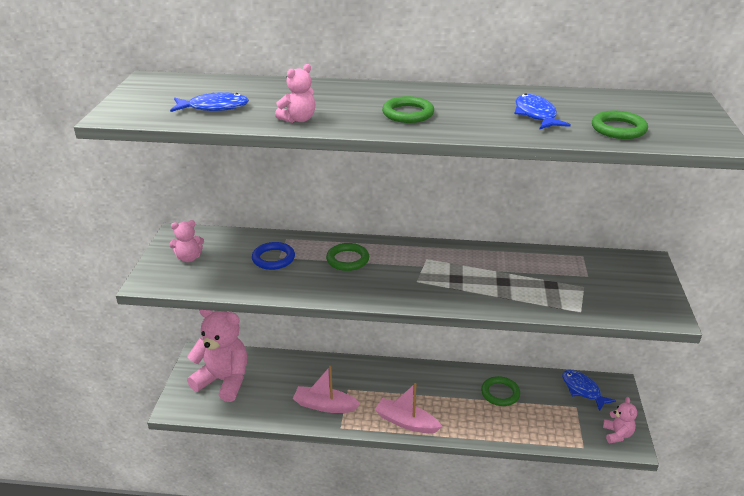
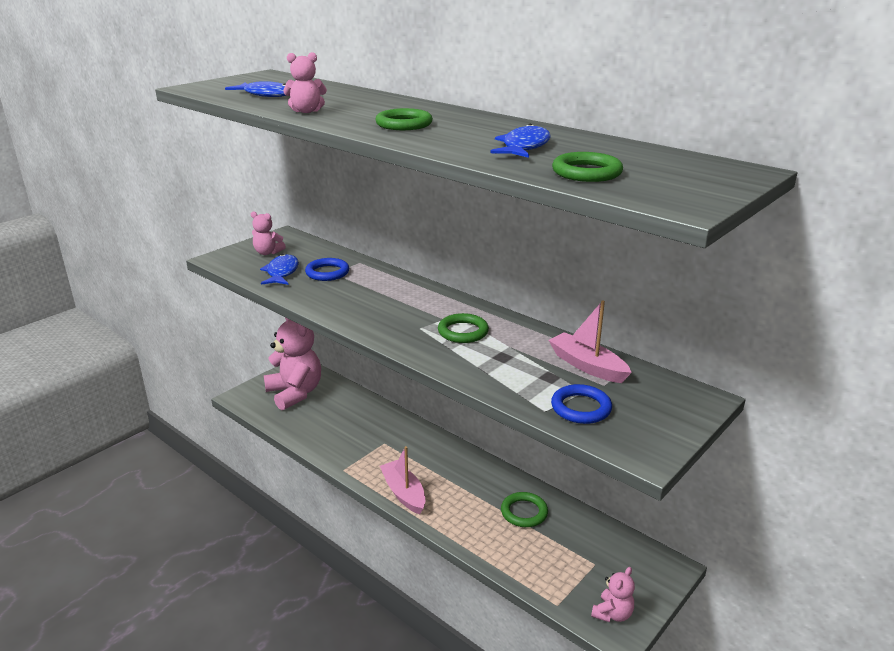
camera: 35 degrees right, 5 degrees down
(325, 405) = (350, 447): pink boat -> pink boat (587, 366)
(347, 259) = (385, 292): green ring -> green ring (463, 332)
(582, 390) = (621, 552): blue fish -> blue fish (282, 272)
(597, 299) = (581, 408): none -> blue ring

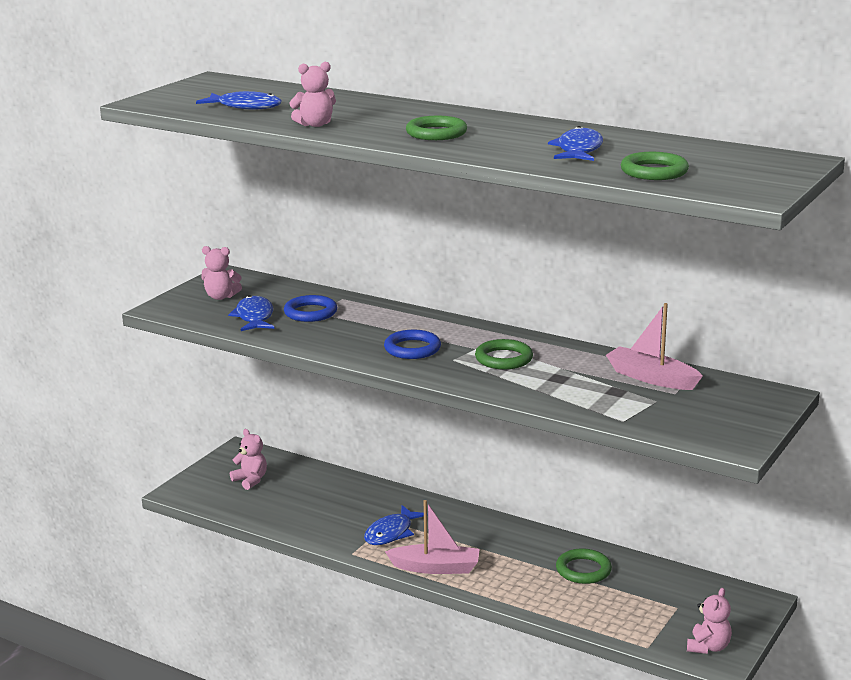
camera: 10 degrees left, 5 degrees down
(295, 393) = (250, 480): pink teddy bear -> pink teddy bear, size x0.47
(381, 454) = (391, 533): none -> blue fish
(403, 493) = (436, 568): pink boat -> pink boat turned 135 degrees clockwise
(581, 408) = (659, 415): blue ring -> blue ring (412, 349)

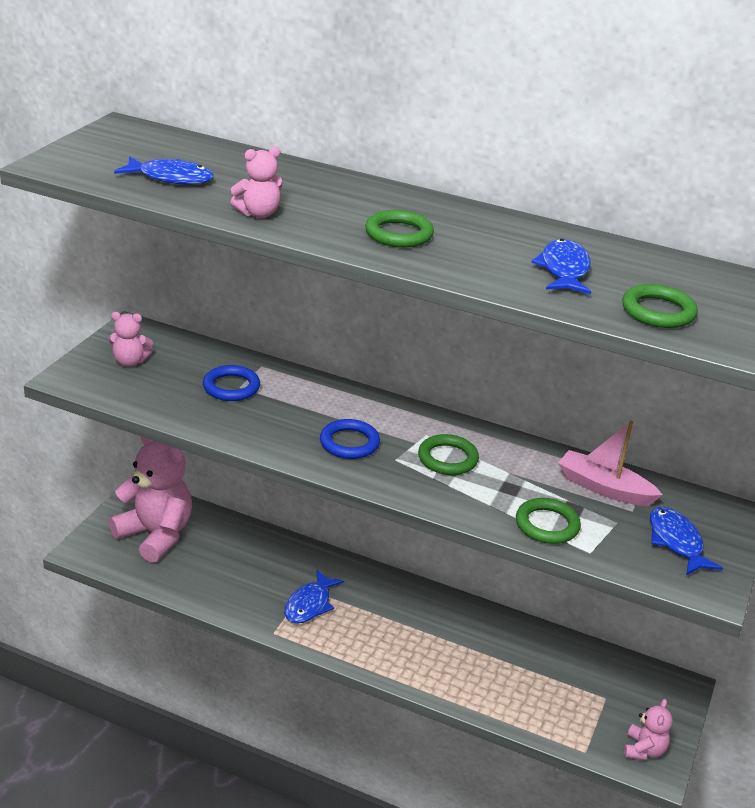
camera: 10 degrees left, 10 degrees up
(250, 480) = (156, 535): pink teddy bear -> pink teddy bear, size x2.11
(254, 317) = (171, 393): blue fish -> blue fish (676, 542)
(436, 568) = (361, 650): pink boat -> none
(583, 570) = (507, 651): green ring -> green ring (547, 525)

